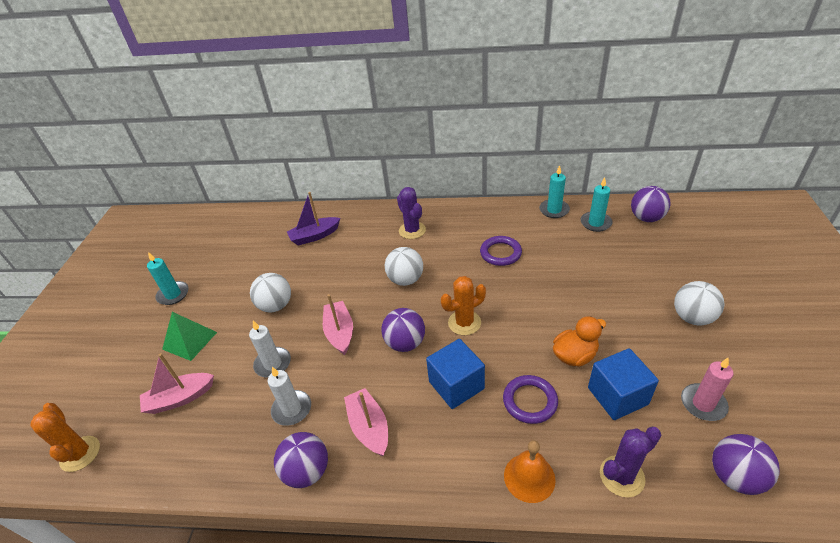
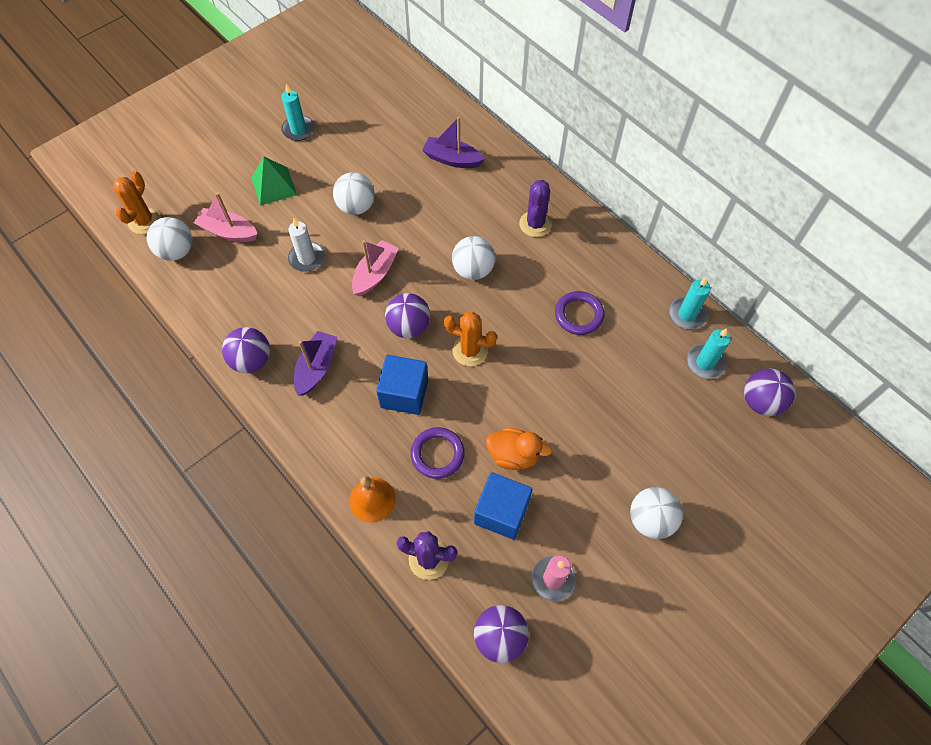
camera: 40 degrees right, 20 degrees up
(140, 450) = (177, 251): none -> white ball
(292, 409) = (284, 307): white candle -> none
(369, 427) = (316, 367): pink boat -> purple boat

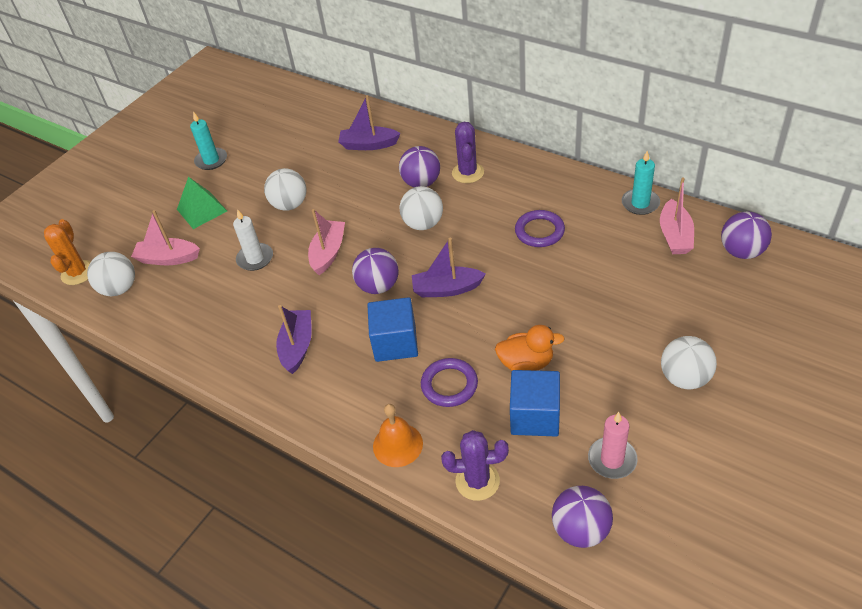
camera: 10 degrees left, 15 degrees down
(251, 360) = (228, 359): purple ball -> purple ball (421, 183)
(470, 351) = (446, 289): orange cactus -> purple boat
(705, 363) = (675, 236): turquoise candle -> pink boat

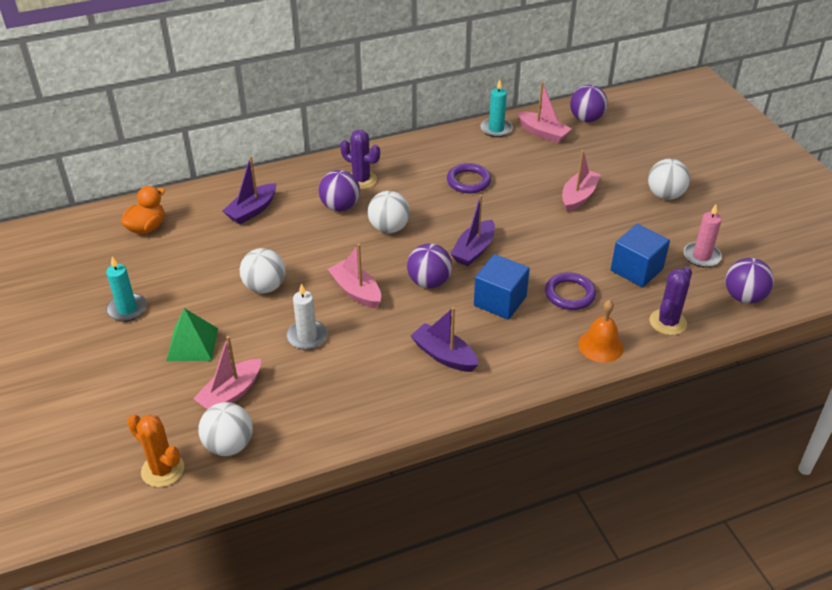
camera: 60 degrees left, 5 degrees down
(526, 363) = (586, 250): orange duck -> orange duck (147, 228)
(603, 314) = (578, 196): none -> pink boat

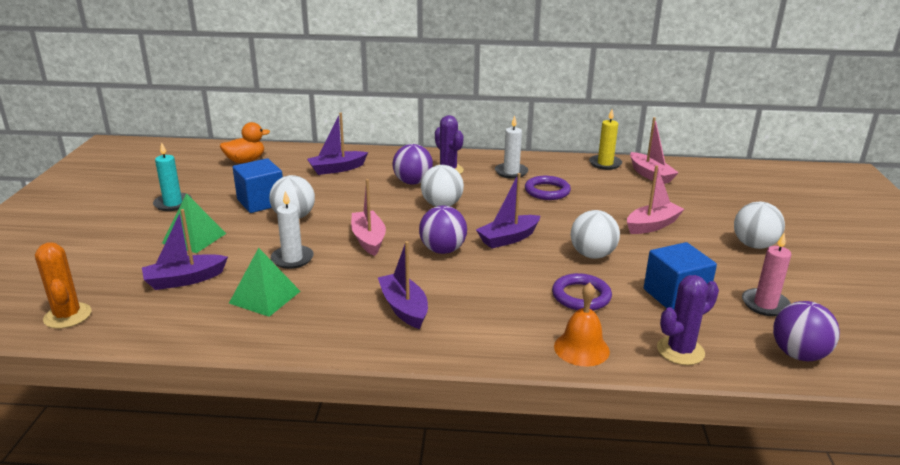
camera: 25 degrees right, 15 degrees down
(229, 445) = (140, 316): white ball -> white ball (592, 255)
(231, 394) = (184, 280): pink boat -> purple boat
(320, 386) = (264, 297): none -> green pyramid
(421, 165) = (511, 172): none -> white candle
(496, 129) = (605, 164): turquoise candle -> yellow candle
(500, 301) = (500, 282): blue cube -> blue cube (261, 202)
(586, 119) = (704, 174): purple ball -> none

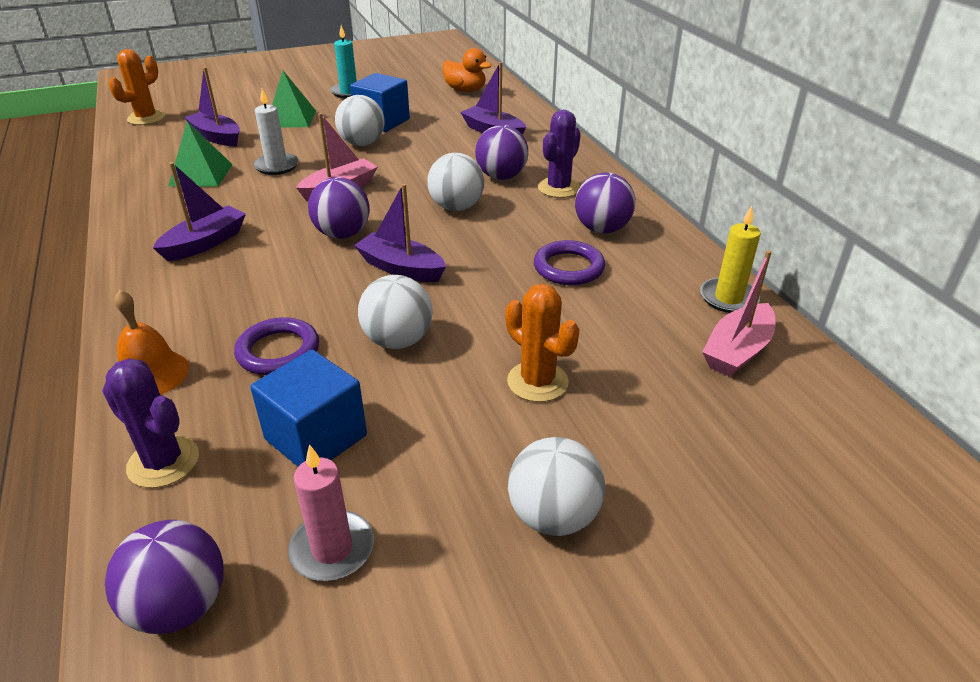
camera: 65 degrees right, 10 degrees up
(511, 172) = (602, 229): white candle -> purple ball
(652, 225) = (537, 382): pink boat -> orange cactus

